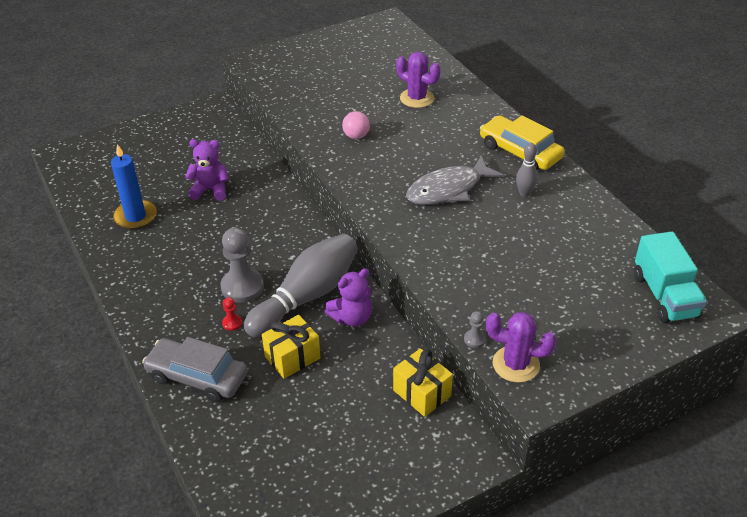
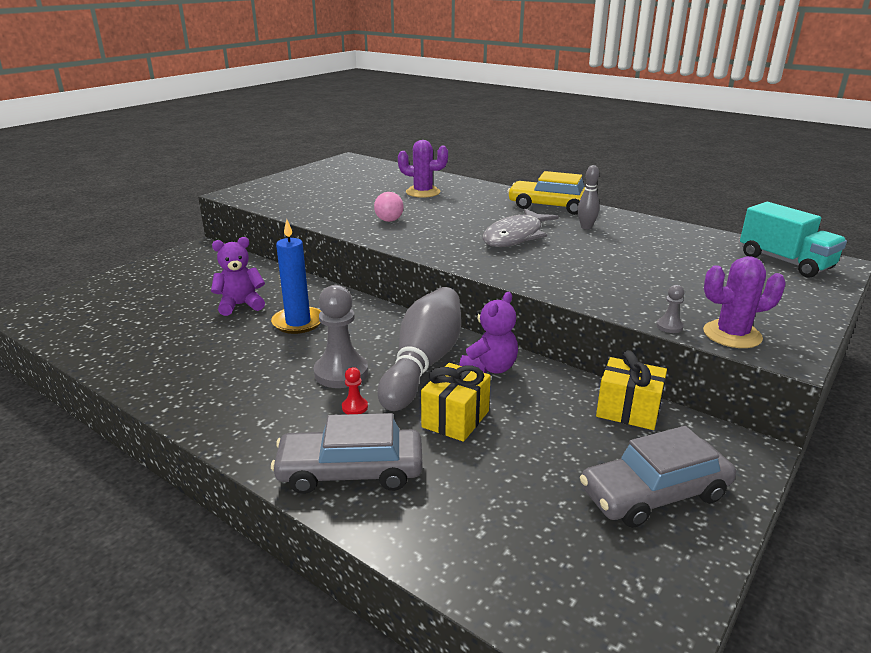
camera: 25 degrees left, 15 degrees down
(135, 216) = (159, 343): blue candle -> blue candle (298, 322)
(377, 466) = (654, 493): none -> grey car

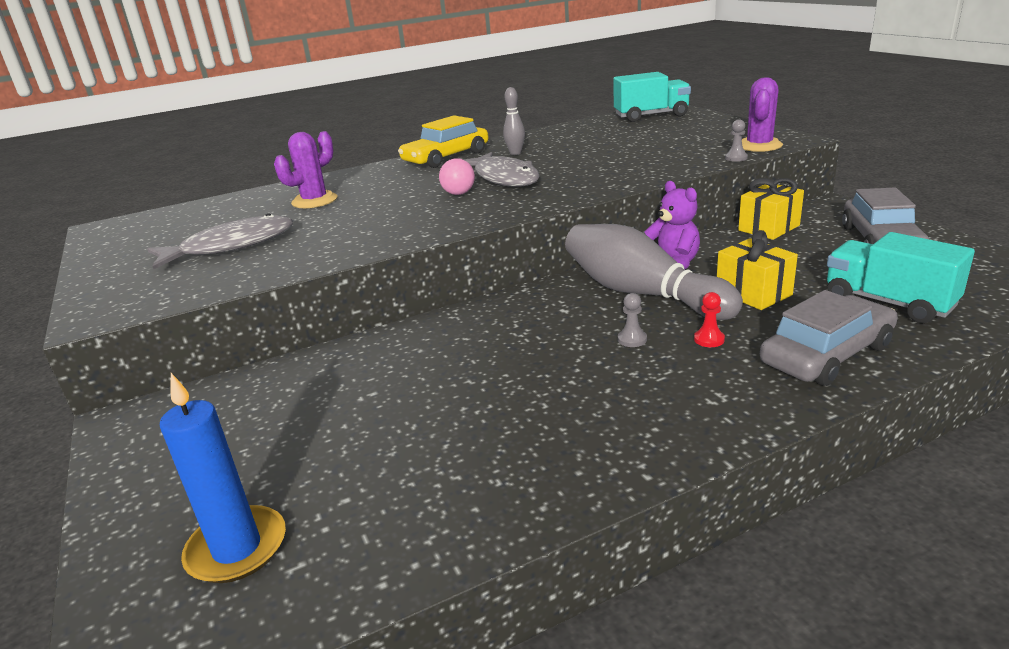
camera: 60 degrees left, 0 degrees up
(240, 305) = (389, 394): purple teddy bear -> none
(298, 322) = (486, 355): blue candle -> blue candle (237, 548)
(333, 194) = (231, 246): none -> grey fish
(341, 373) = (632, 339): grey pawn -> grey pawn, size x0.45
(350, 471) = (827, 354): grey car -> grey car turned 150 degrees counterclockwise
(389, 220) = (379, 224): pink ball -> pink ball (458, 193)
(480, 505) = (888, 302): none -> turquoise truck

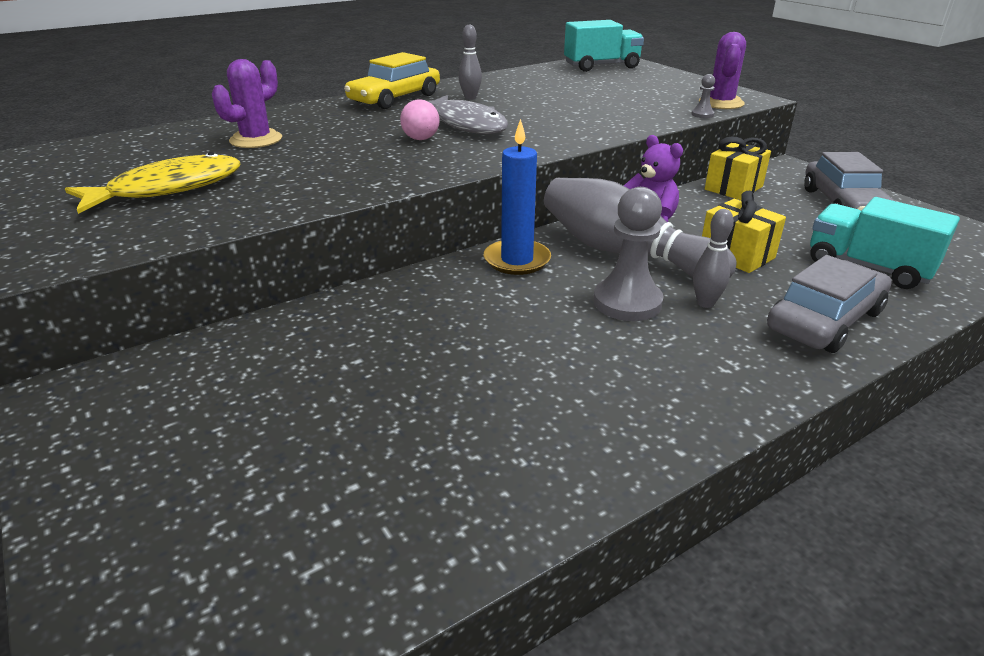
camera: 10 degrees left, 5 degrees up
(231, 246) = (168, 189): grey fish -> yellow fish
(237, 548) = (235, 549): blue candle -> blue candle (517, 260)
(632, 339) = (627, 302): grey pawn -> grey pawn, size x2.24
(709, 339) = (705, 303): red pawn -> grey bowling pin

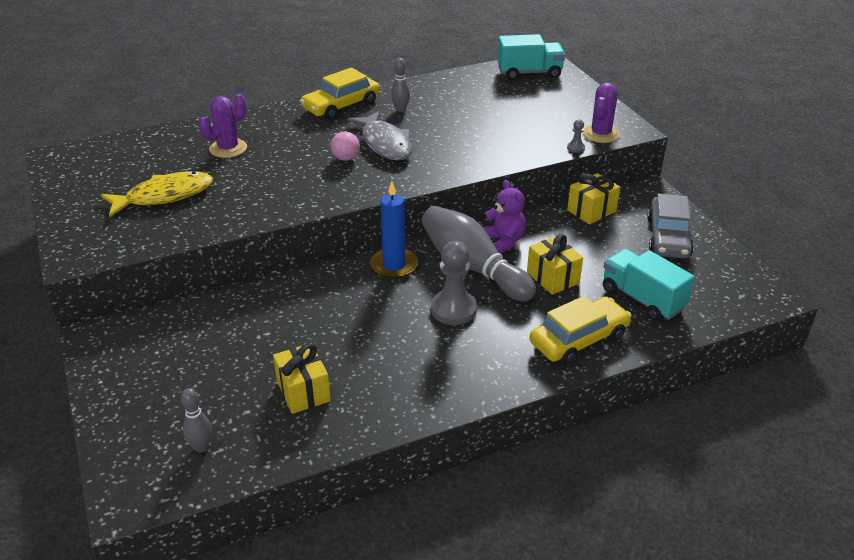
camera: 10 degrees right, 5 degrees up
(445, 440) = (303, 391): none -> yellow gift
(705, 303) = (506, 316): grey bowling pin -> grey bowling pin (201, 447)
(825, 320) = (579, 339): grey car -> yellow car

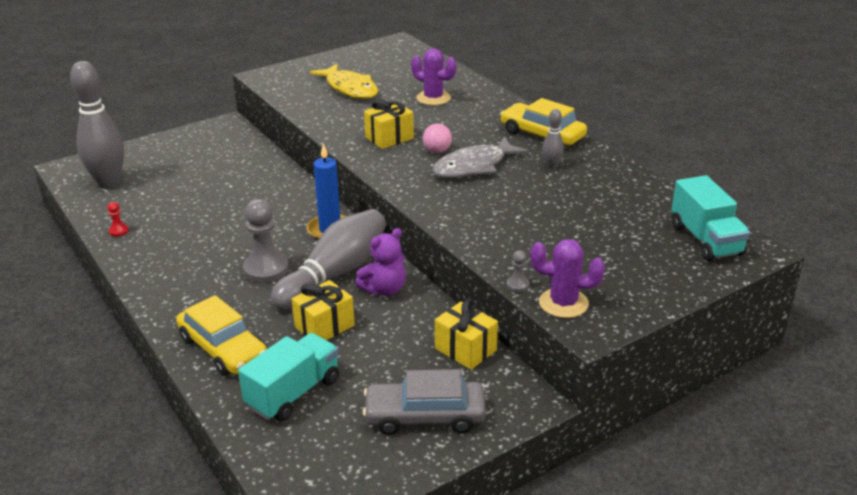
camera: 80 degrees right, 5 degrees down
(201, 447) = (108, 183): grey bowling pin -> grey bowling pin, size x2.23
(303, 391) = (161, 211): yellow gift -> yellow gift (389, 138)
(336, 428) = (119, 231): none -> red pawn

